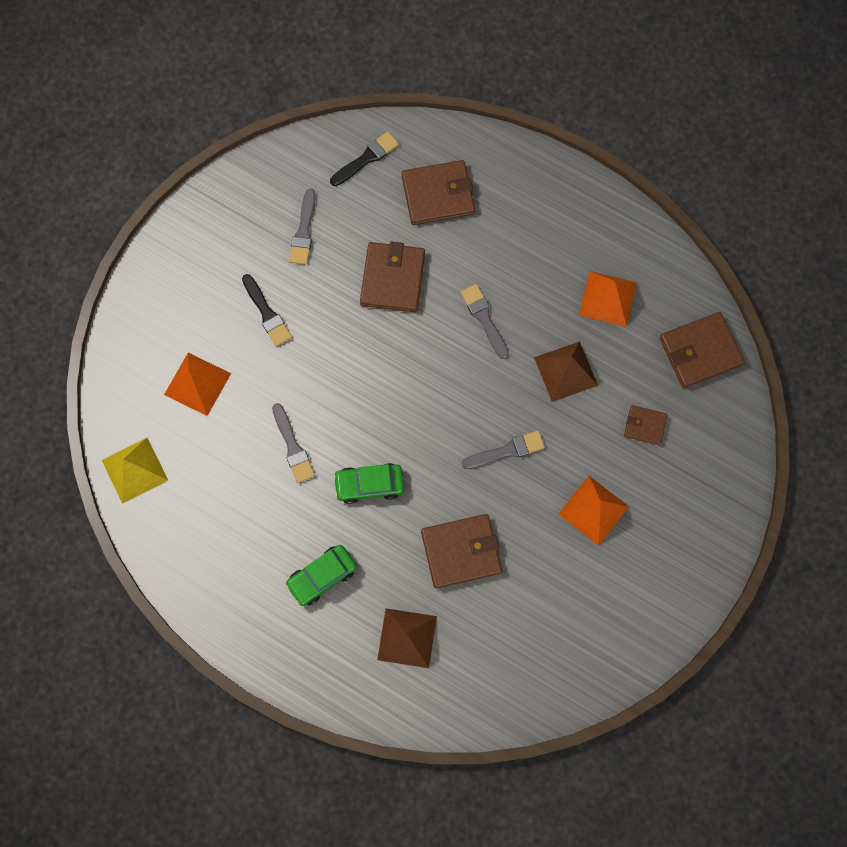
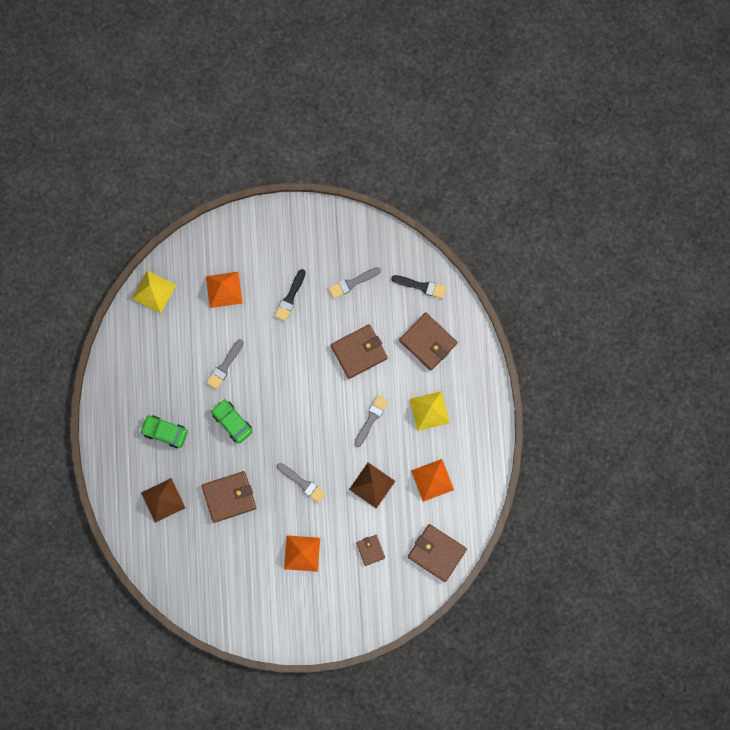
camera: 55 degrees right, 5 degrees up
(461, 551) = (229, 497): brown wallet -> brown wallet turned 60 degrees counterclockwise
(521, 247) = (429, 410): none -> yellow pyramid

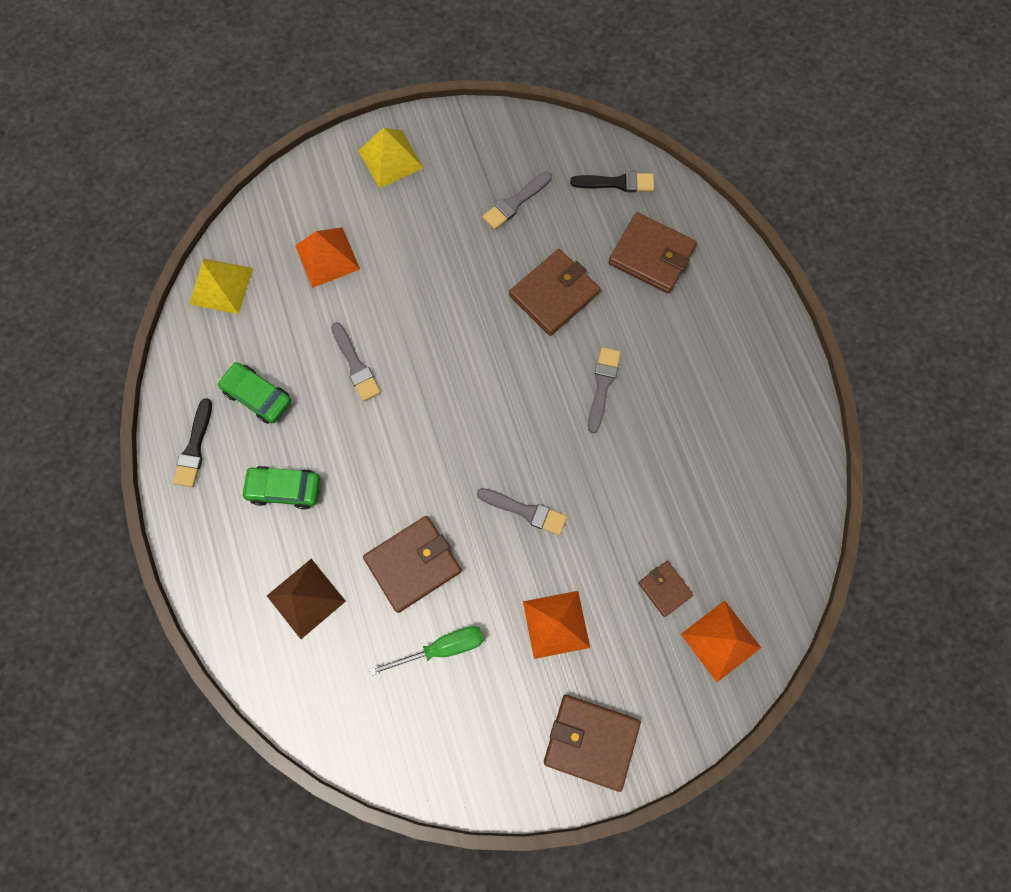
camera: 15 degrees left, 5 degrees down
(225, 366) = (355, 365): grey brush -> grey brush turned 45 degrees counterclockwise
(232, 422) = (388, 445): green car -> green car (258, 396)
(233, 549) = (442, 648): none -> green screwdriver
(290, 297) = (429, 244): black brush -> black brush (194, 447)
(372, 485) = (635, 485): brown pyramid -> none
(429, 410) = (686, 351): yellow pyramid -> yellow pyramid (390, 159)
(432, 480) = (725, 452): orange pyramid -> orange pyramid (720, 641)
(436, 553) = (770, 564): brown wallet -> brown wallet (591, 741)

